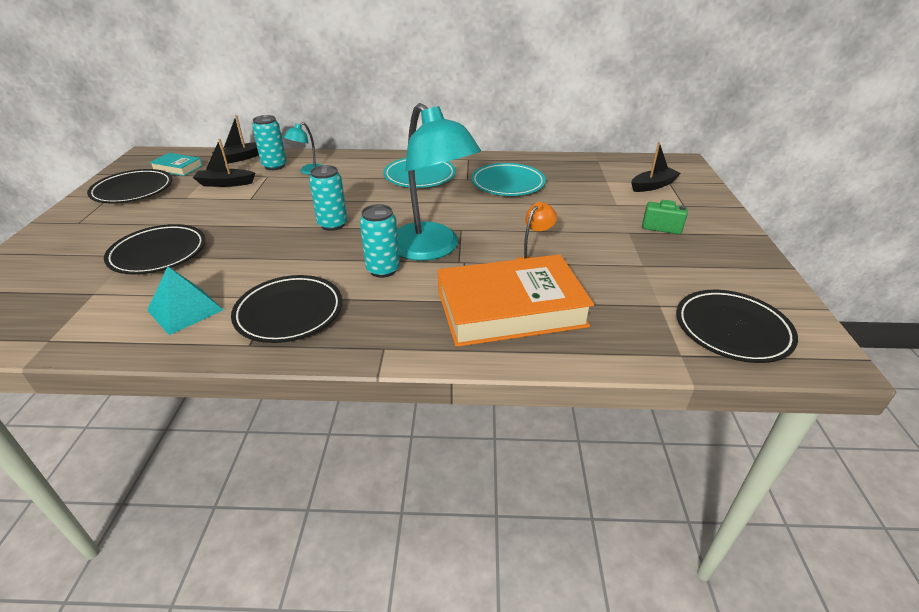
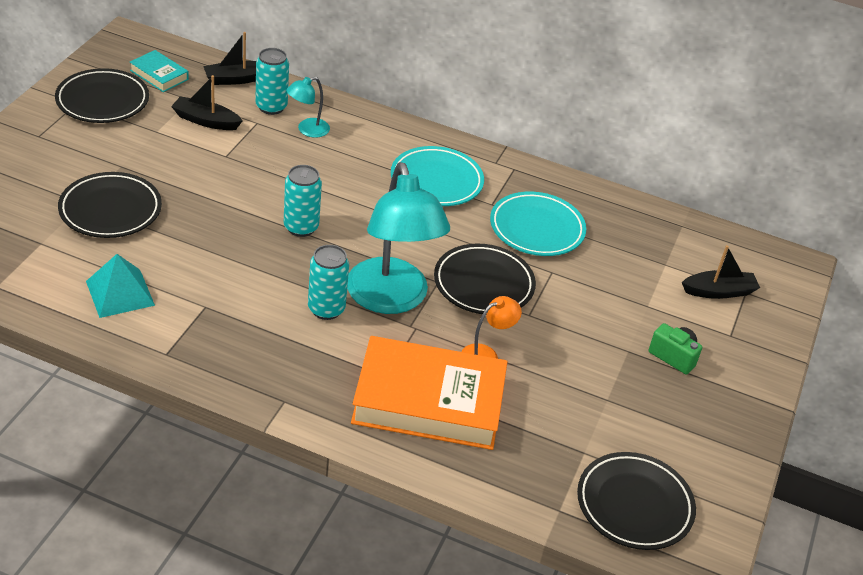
camera: 15 degrees right, 5 degrees up
(289, 313) = (214, 331): black plate -> black plate (483, 284)

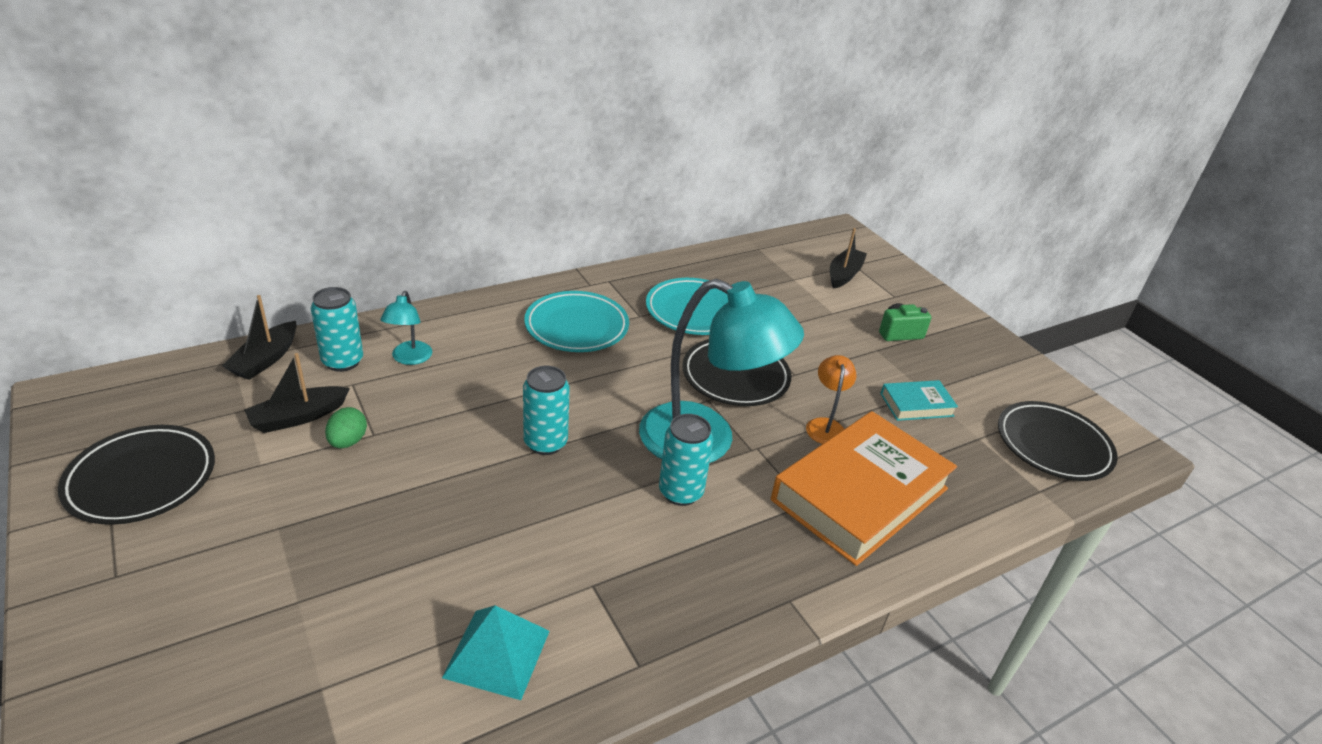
camera: 50 degrees left, 5 degrees down
(110, 210) = (343, 581): black plate -> none
(159, 75) = (170, 409): turquoise book -> turquoise book (916, 405)
(209, 150) = (348, 442): none -> green egg

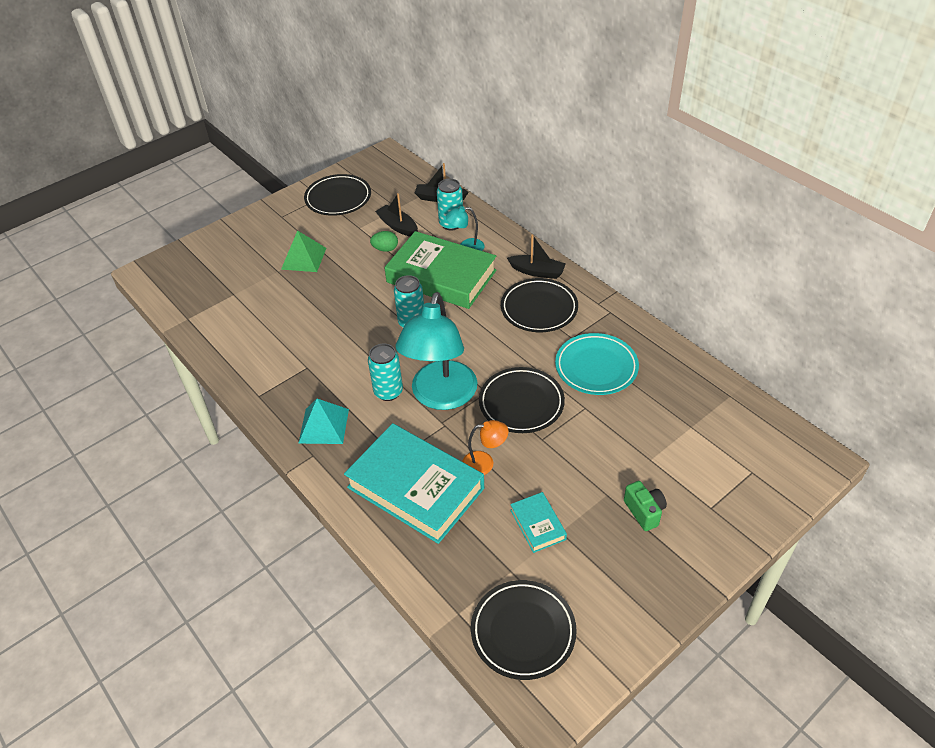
camera: 85 degrees right, 10 degrees up
(289, 554) = (304, 258): none -> green pyramid
(459, 394) = (441, 276): none -> green book
(497, 653) = (258, 342): turquoise pyramid -> turquoise pyramid (324, 426)
(576, 327) = (539, 309): turquoise plate -> black plate
(844, 274) = (726, 464): black boat -> black boat (537, 271)
(860, 494) = (415, 488): orange book -> turquoise book

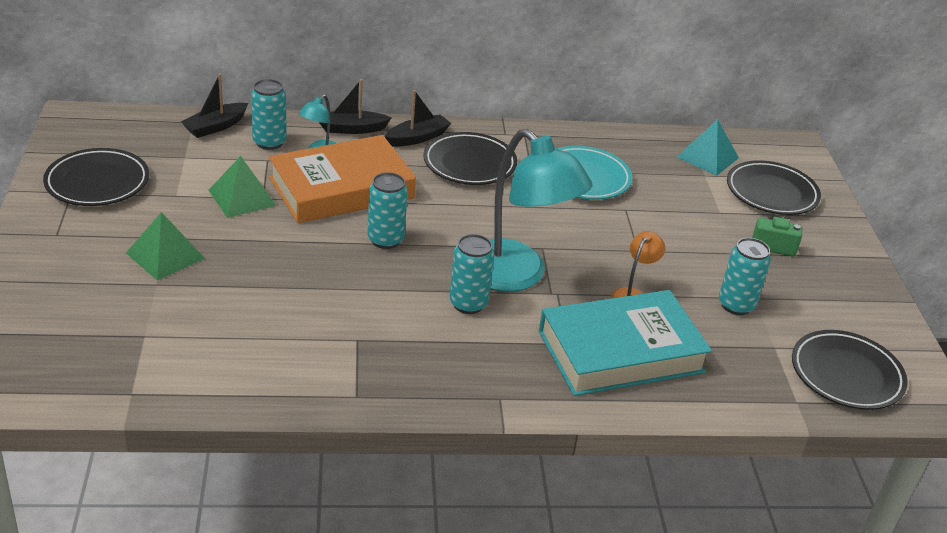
camera: 60 degrees left, 10 degrees down
(324, 426) = (465, 370): turquoise pyramid -> turquoise pyramid (707, 157)
(385, 249) = (242, 198): green egg -> green pyramid
(398, 226) = (217, 172): black boat -> black boat (351, 129)
(441, 276) = (341, 188): green book -> orange book
(521, 403) = (581, 237): black plate -> black plate (771, 193)
(538, 524) = (736, 305): turquoise book -> turquoise can

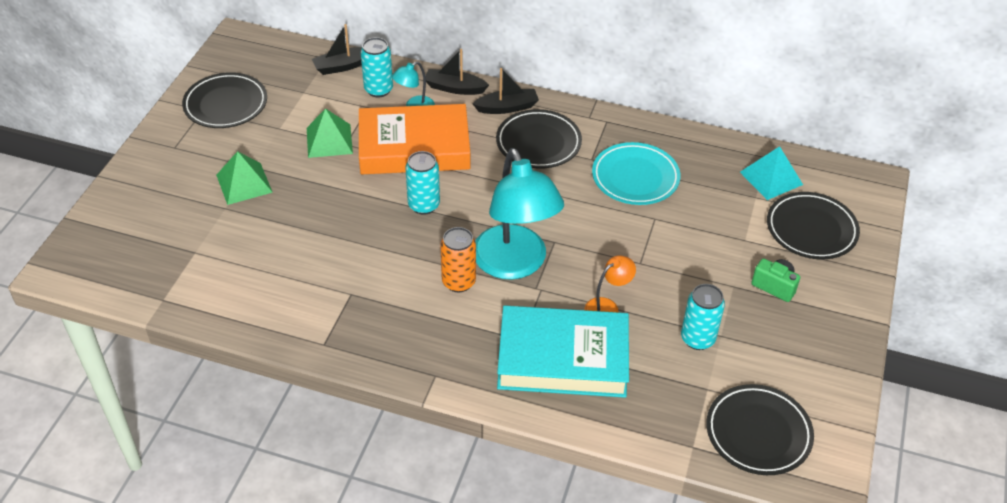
camera: 25 degrees right, 10 degrees up
(468, 304) = (458, 282): turquoise can -> orange can

